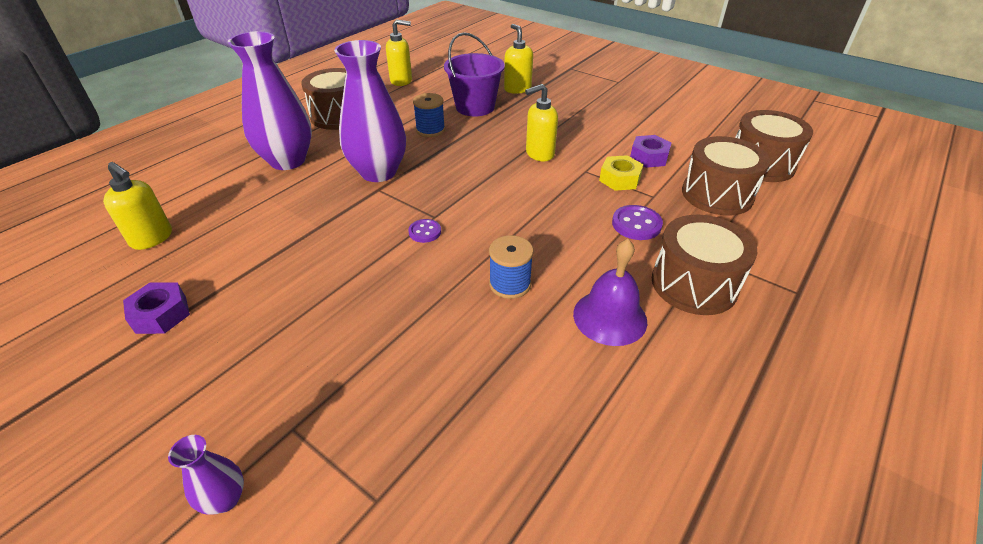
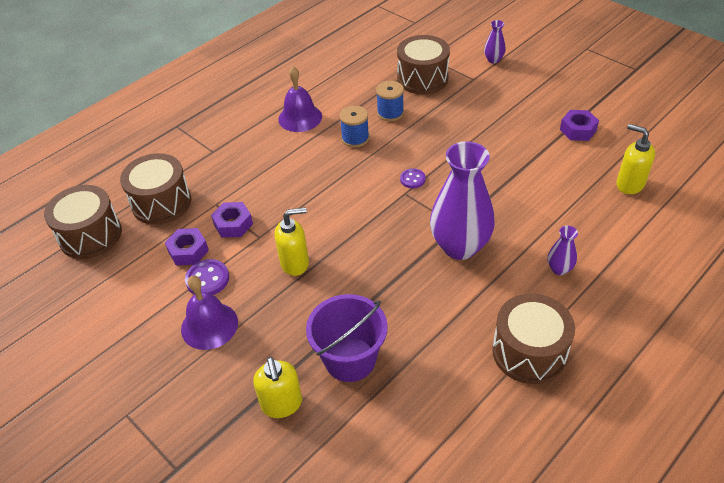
camera: 170 degrees left, 5 degrees up
(288, 161) = (559, 269): purple vase -> purple vase, size x0.44
(401, 81) = (456, 446): yellow soap dispenser -> none
(430, 130) = (409, 312): blue spool -> blue spool (390, 113)
(592, 117) = (209, 325): none -> purple bell
(619, 179) = (233, 224): yellow nut -> purple nut
(636, 224) = (246, 178): purple button -> purple button (207, 279)
(694, 284) = (236, 133): brown drum -> brown drum (422, 78)

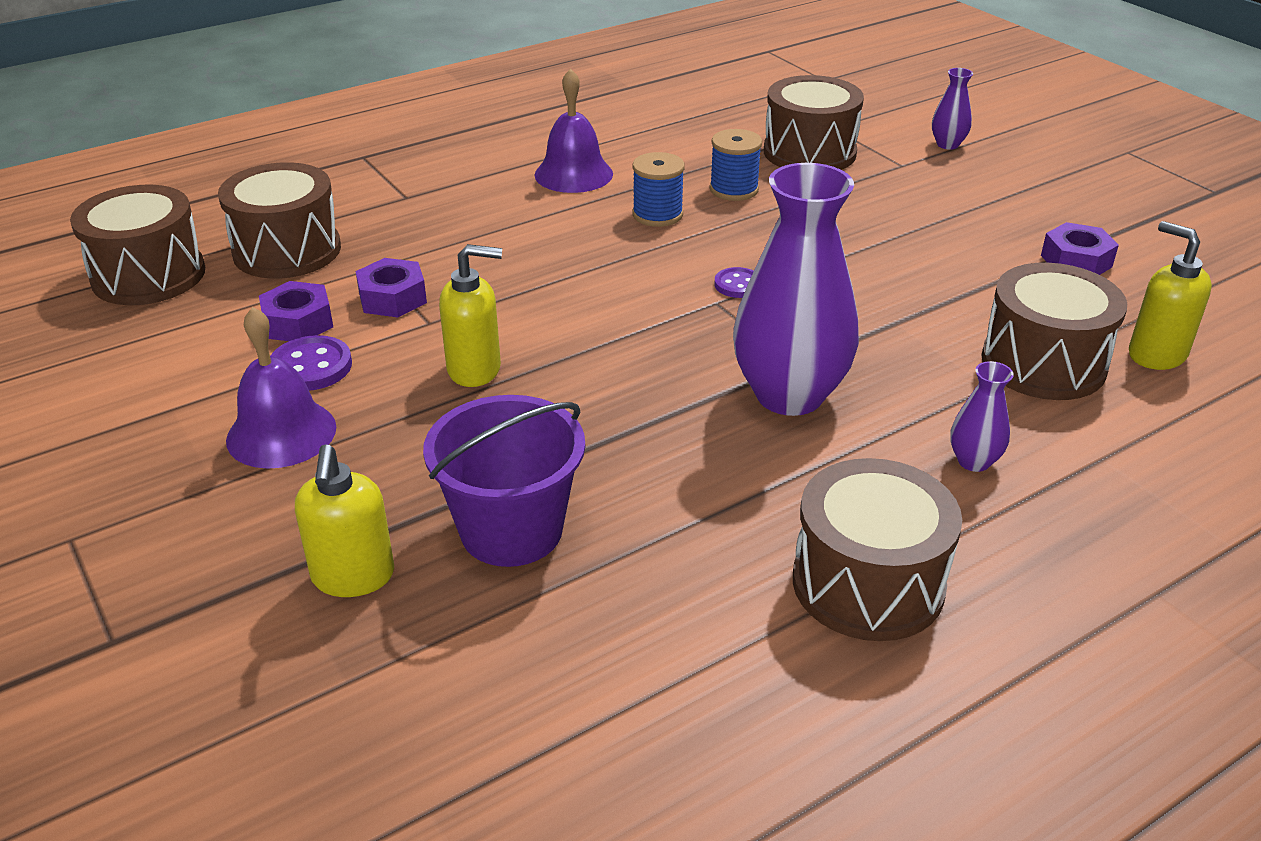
camera: 10 degrees right, 10 degrees down
(577, 201) = (1043, 363): none -> brown drum

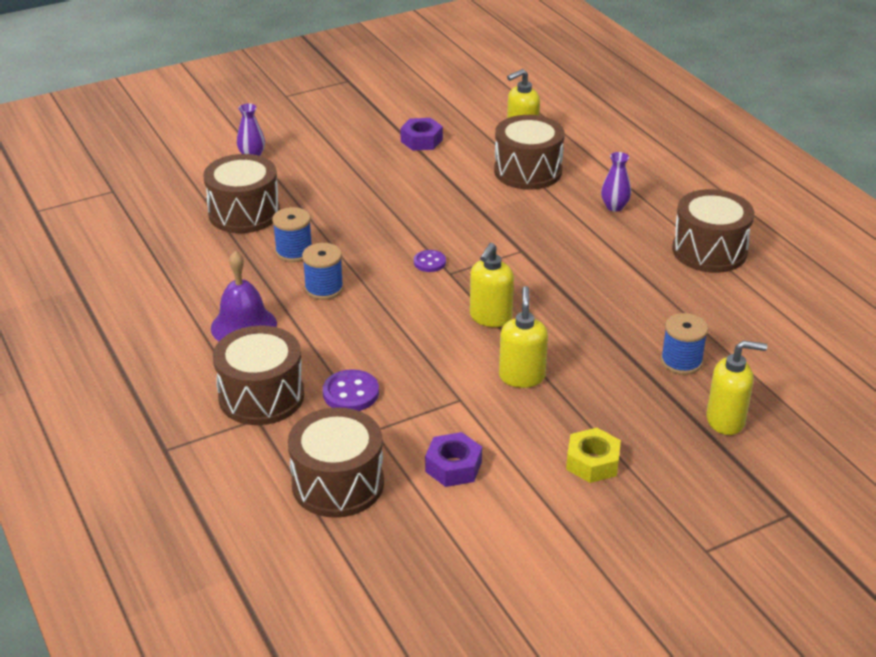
camera: 85 degrees left, 0 degrees up
(148, 275) = (365, 568): brown drum -> brown drum (261, 396)
(281, 433) = (592, 462): purple bell -> yellow nut
(311, 367) = (513, 455): purple button -> purple button (351, 393)
(392, 298) = (424, 419): purple nut -> none
(511, 530) = (681, 362): purple bucket -> blue spool
(611, 339) = (490, 318): none -> yellow soap dispenser
(789, 395) = (554, 256): purple vase -> none

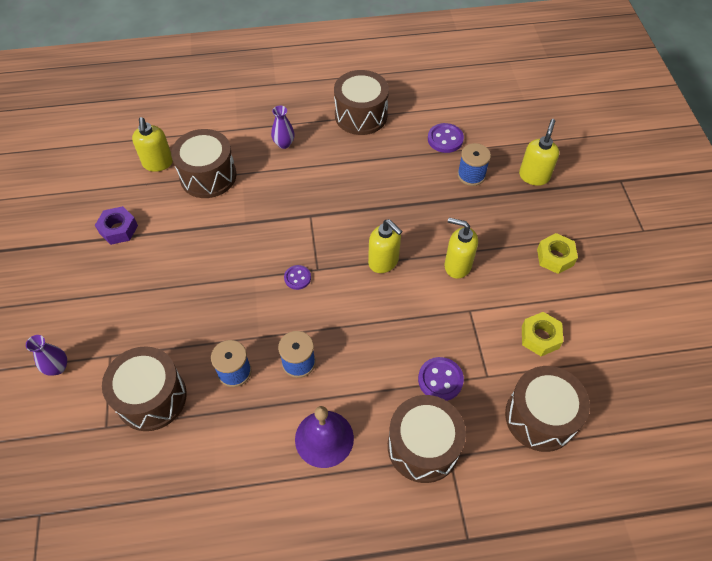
camera: 70 degrees left, 20 degrees up
(453, 467) = (540, 337): purple nut -> yellow nut
(727, 327) = (445, 139): none -> purple button

